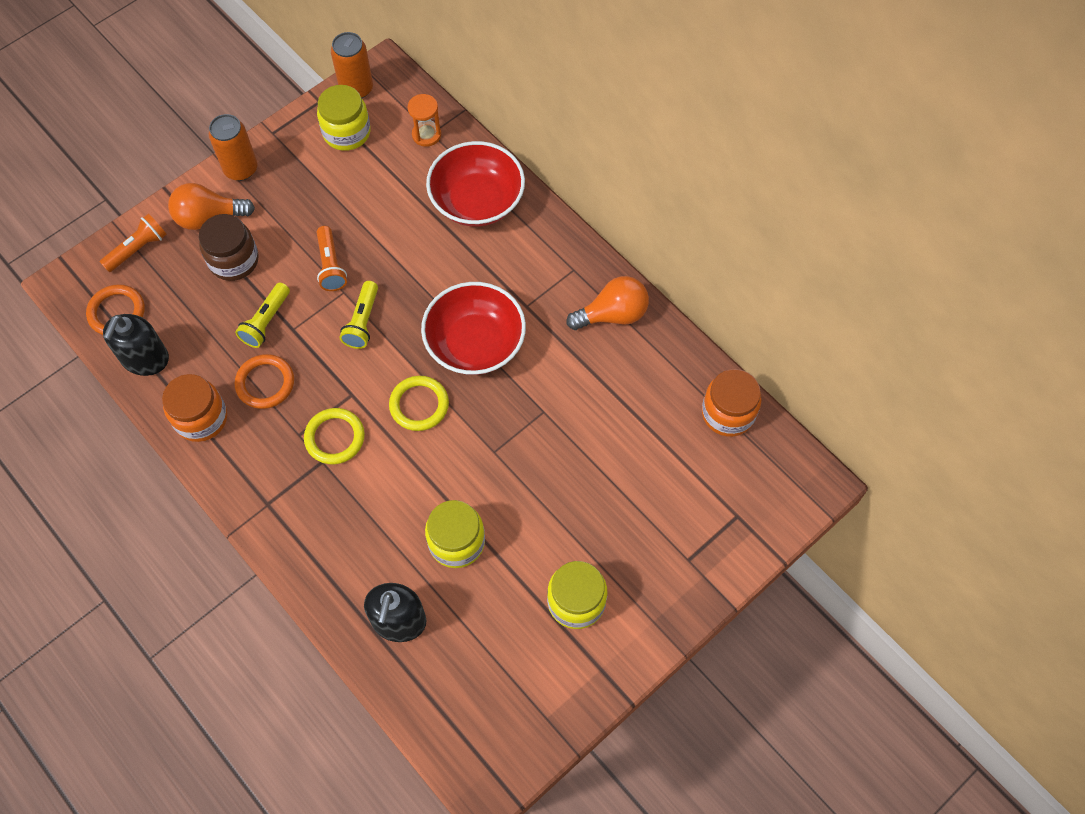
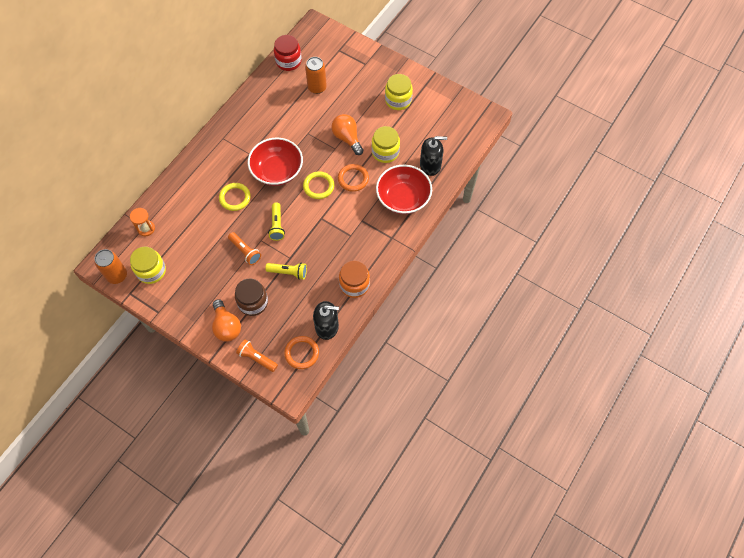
camera: 105 degrees left, 0 degrees up
(241, 169) = (188, 321): orange can -> orange can (317, 87)
(265, 383) = (325, 260): orange ring -> orange ring (353, 179)
(331, 265) = (245, 251): orange flashlight -> orange flashlight turned 75 degrees clockwise
(335, 437) = (347, 218): yellow ring -> yellow ring (235, 198)
(363, 322) = (277, 225): yellow flashlight -> yellow flashlight turned 90 degrees clockwise
(477, 201) = (188, 192): red bowl -> red bowl (403, 198)
(612, 314) = (246, 116): orange light bulb -> orange light bulb (347, 138)
(728, 413) = (288, 61): orange jar -> red jar

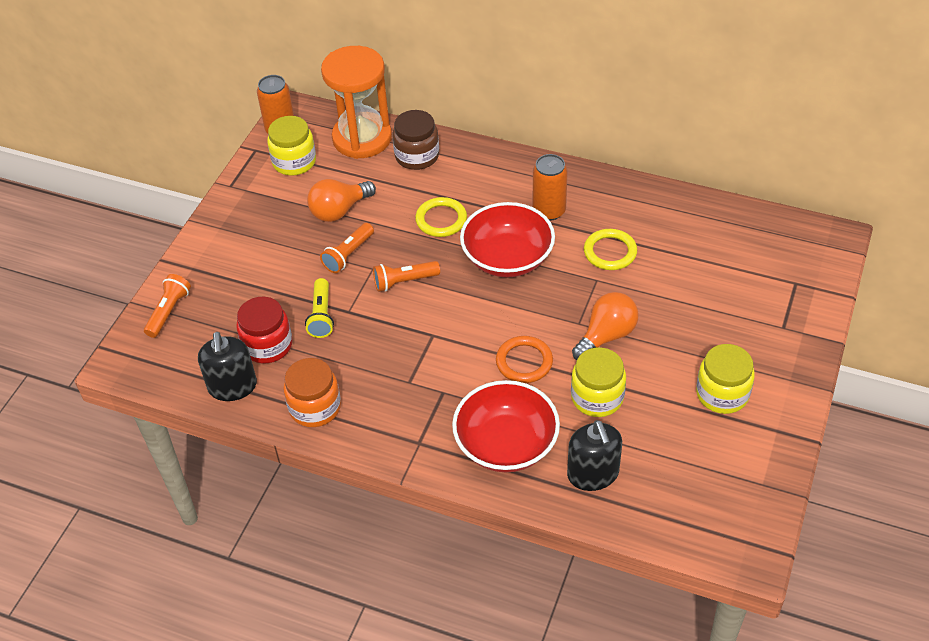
camera: 80 degrees right, 15 degrees down
(146, 228) = (362, 138): orange hourglass -> orange hourglass, size x2.25
(226, 326) = (217, 264): orange light bulb -> orange light bulb (339, 211)
(253, 302) = (261, 285): brown jar -> brown jar (417, 156)
(277, 225) = (404, 282): yellow flashlight -> orange flashlight
(288, 61) = (736, 221): red jar -> red jar (267, 345)
(302, 353) = (182, 364): orange ring -> none
(317, 87) = (697, 271): orange can -> orange can (549, 211)
(318, 186) = (494, 318): yellow ring -> yellow ring (610, 252)

